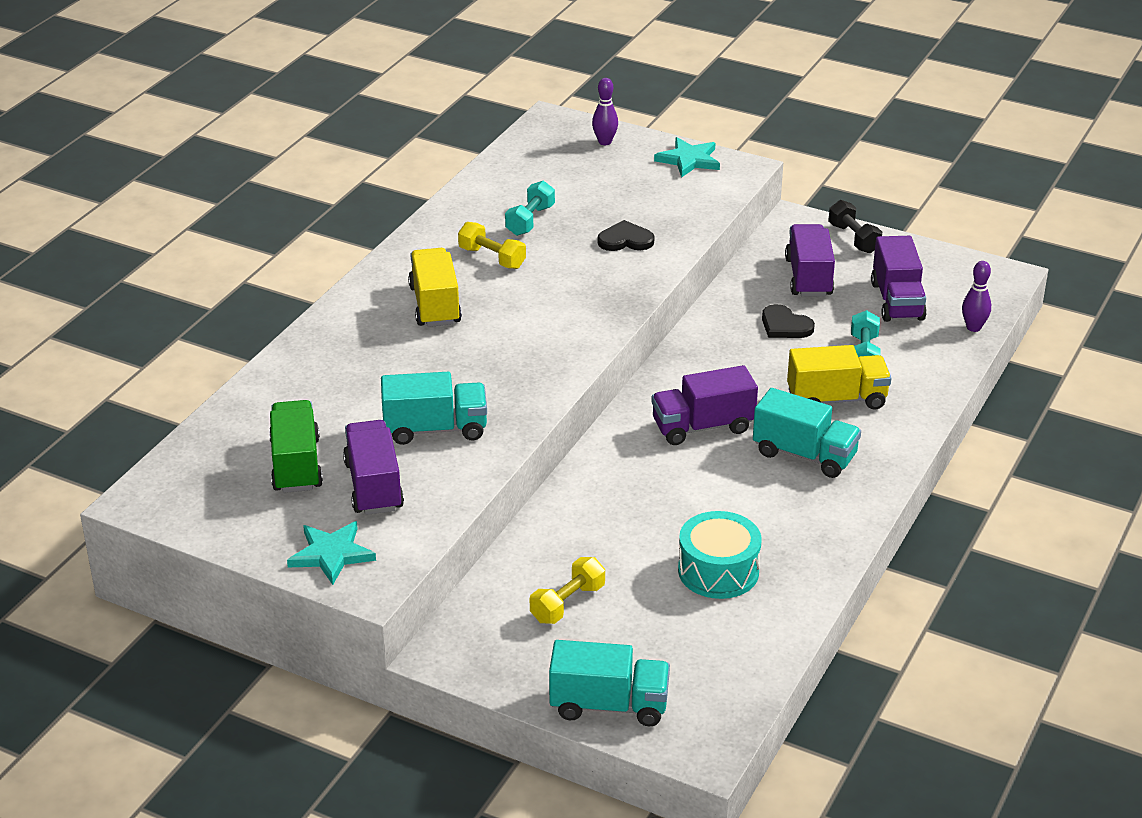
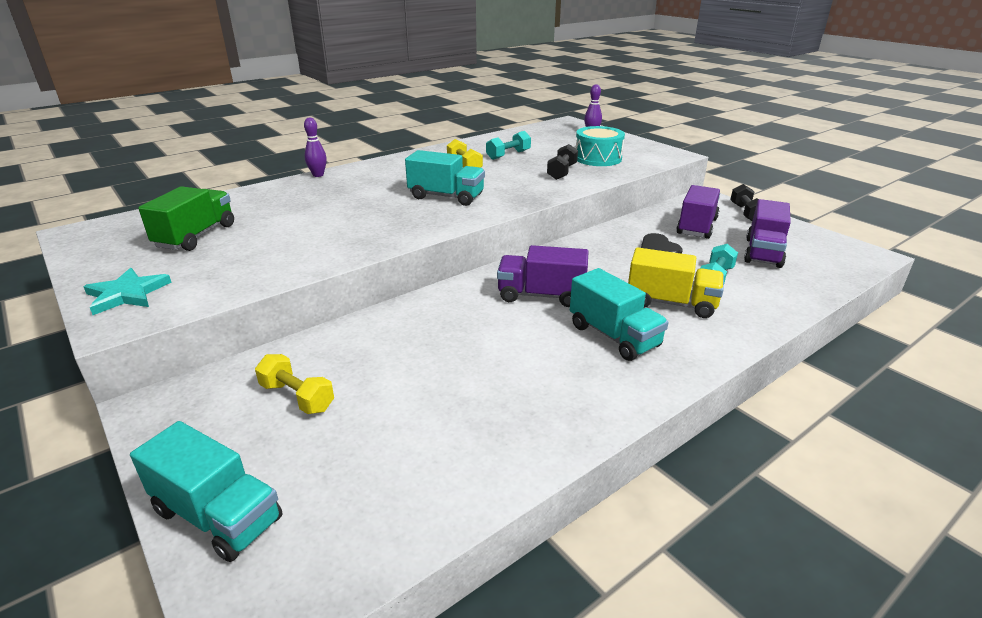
camera: 25 degrees right, 5 degrees down
(374, 486) = (223, 259): purple truck -> none
(435, 305) = (401, 179): yellow truck -> none
(435, 429) = (312, 237): turquoise truck -> turquoise truck (446, 197)
(567, 603) = (297, 397): yellow dumbbell -> yellow dumbbell turned 60 degrees clockwise
(625, 240) = (562, 172): black heart -> black dumbbell
(689, 160) = (640, 147): turquoise star -> none
(718, 571) = (455, 411): turquoise drum -> turquoise drum (598, 158)
(973, 327) = (827, 282): purple bowling pin -> purple bowling pin (318, 175)

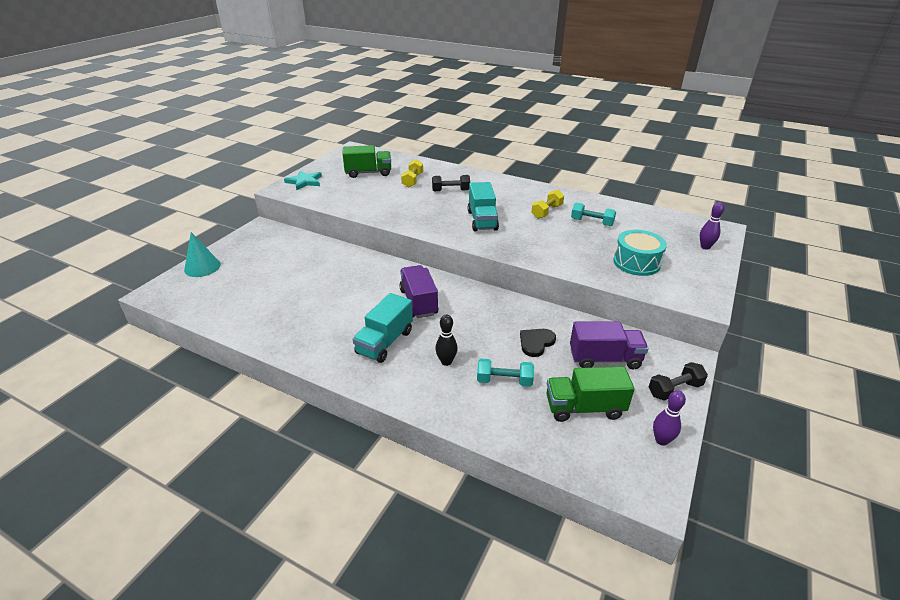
camera: 65 degrees right, 5 degrees up
(218, 515) = (202, 267): turquoise truck -> turquoise cone
(297, 397) = (279, 257): yellow dumbbell -> yellow dumbbell (412, 180)
(318, 175) = (476, 172): purple bowling pin -> purple bowling pin (661, 440)
(562, 172) = (580, 252): black dumbbell -> black dumbbell (451, 190)
(671, 303) = (446, 362): yellow truck -> black bowling pin
(763, 252) = (584, 408): purple truck -> green truck

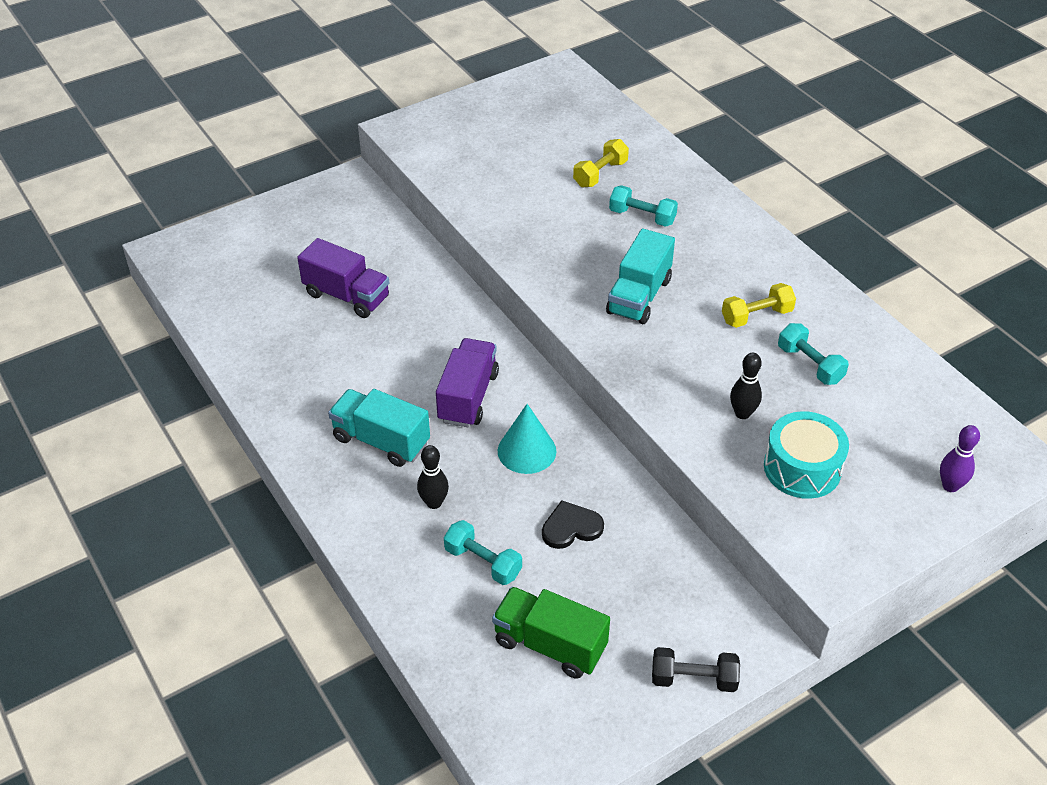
camera: 30 degrees right, 10 degrees up
(202, 267) = (239, 228): turquoise cone -> turquoise cone (526, 451)
(304, 181) = (440, 123): turquoise star -> none
(368, 173) = (545, 134): green truck -> none
(385, 342) = (381, 441): turquoise truck -> turquoise truck turned 60 degrees clockwise
(451, 190) = (642, 217): black dumbbell -> turquoise dumbbell
(584, 250) = (742, 413): none -> black bowling pin
(604, 359) = (641, 593): purple truck -> purple truck (347, 296)
(661, 440) = (605, 731): purple bowling pin -> none

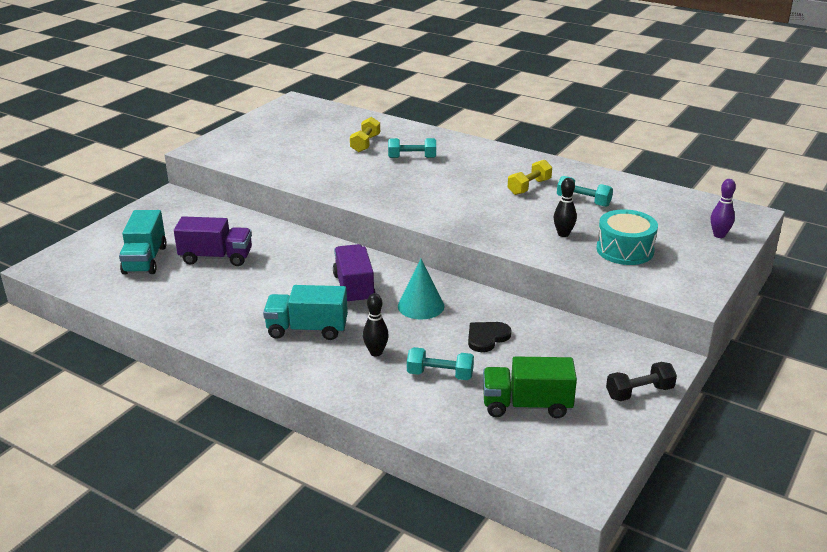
camera: 25 degrees left, 15 degrees down
(639, 296) = (444, 195): turquoise truck -> turquoise truck (145, 260)

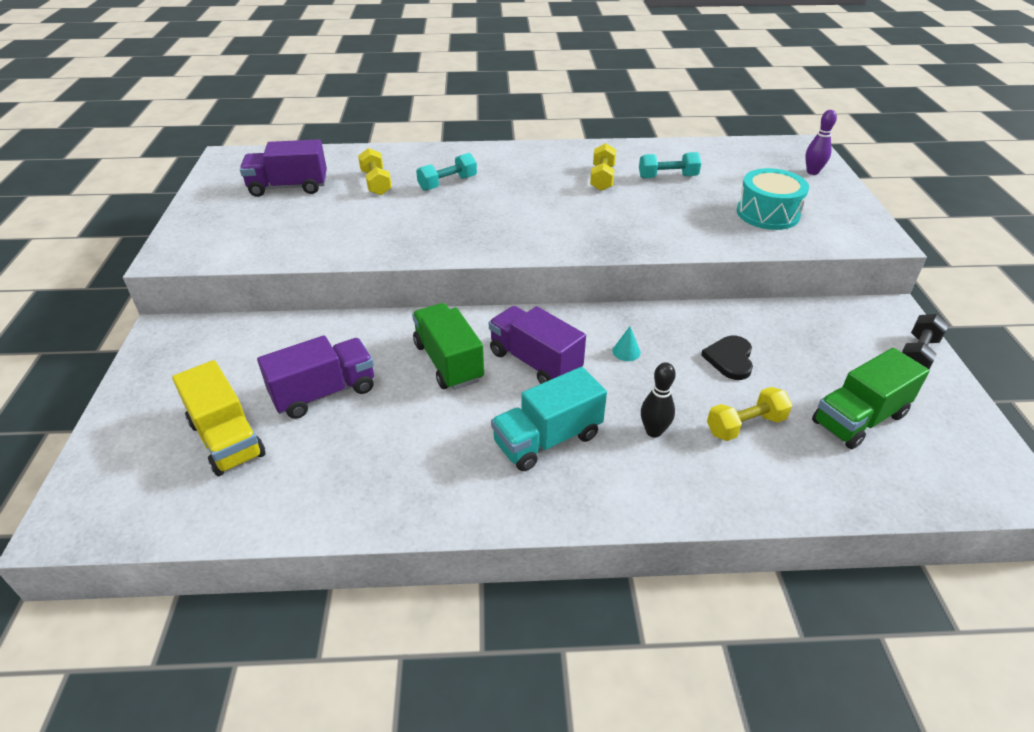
camera: 35 degrees left, 10 degrees up
(145, 260) = (227, 439): turquoise truck -> yellow truck
(302, 269) = (448, 362): none -> green truck
(308, 130) = (288, 187): none -> purple truck
(421, 306) = (626, 351): turquoise cone -> turquoise cone, size x0.49
(440, 375) = (745, 425): turquoise dumbbell -> yellow dumbbell
(563, 234) = (698, 216): black bowling pin -> none

